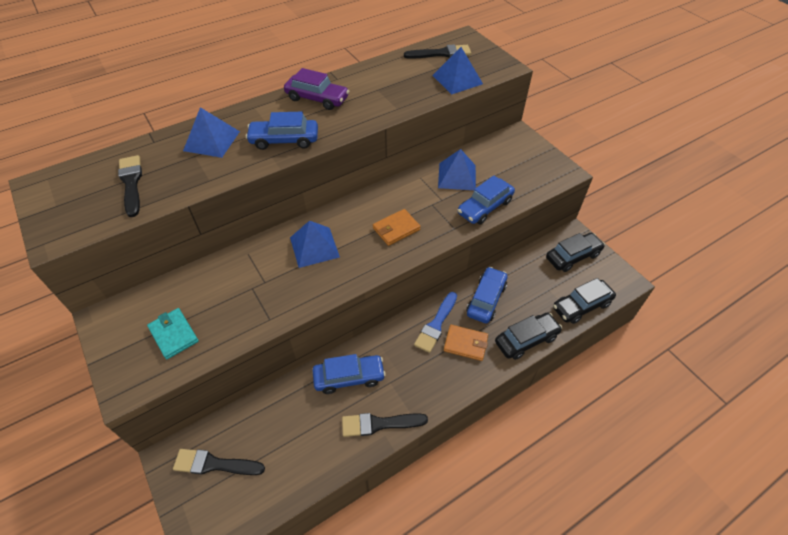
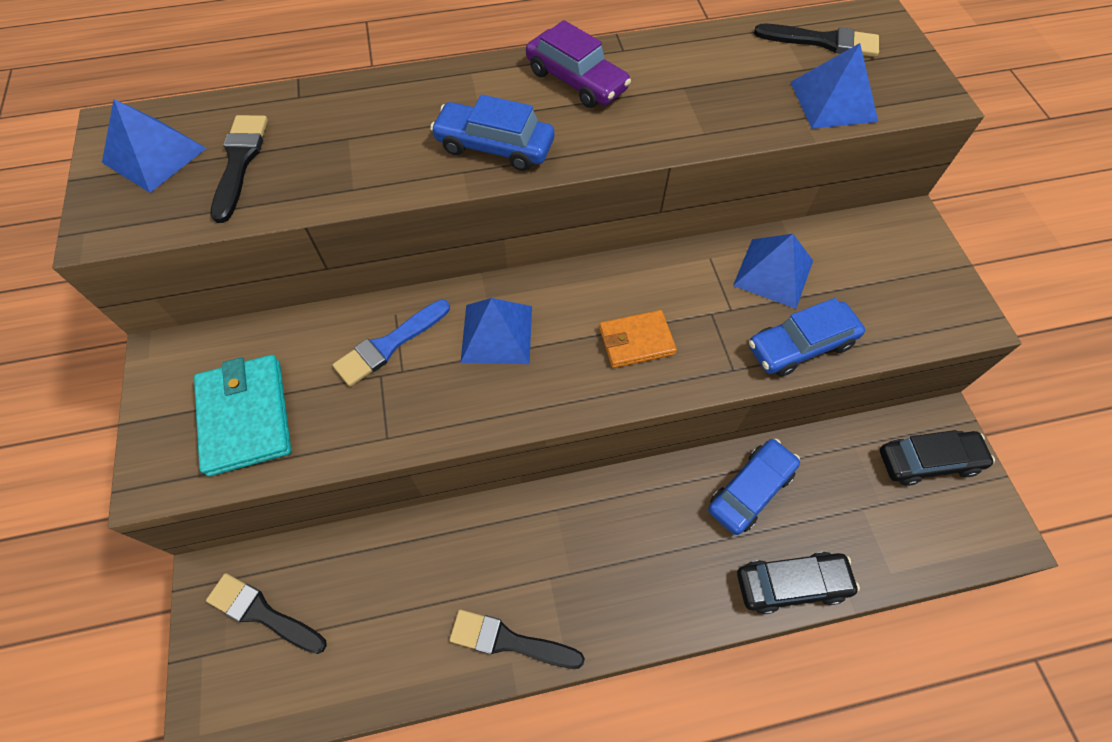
camera: 20 degrees right, 10 degrees up
(174, 334) = (245, 416): turquoise wallet -> turquoise wallet, size x1.55
(211, 141) = (383, 117): blue pyramid -> blue pyramid (154, 155)
(349, 377) = (492, 547): blue car -> none
(436, 324) = (654, 506): blue brush -> blue brush (389, 345)
(465, 344) = (689, 556): orange wallet -> none
(581, 306) = (909, 556): black car -> none

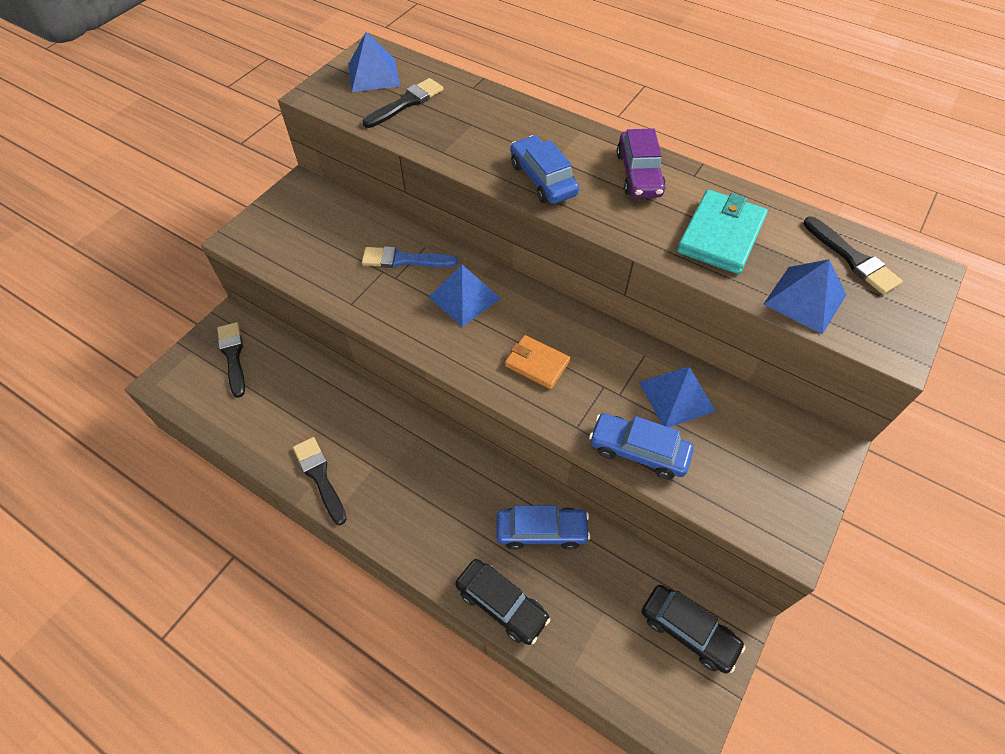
camera: 45 degrees right, 5 degrees down
(245, 416) = (303, 242): turquoise wallet -> turquoise wallet (720, 235)

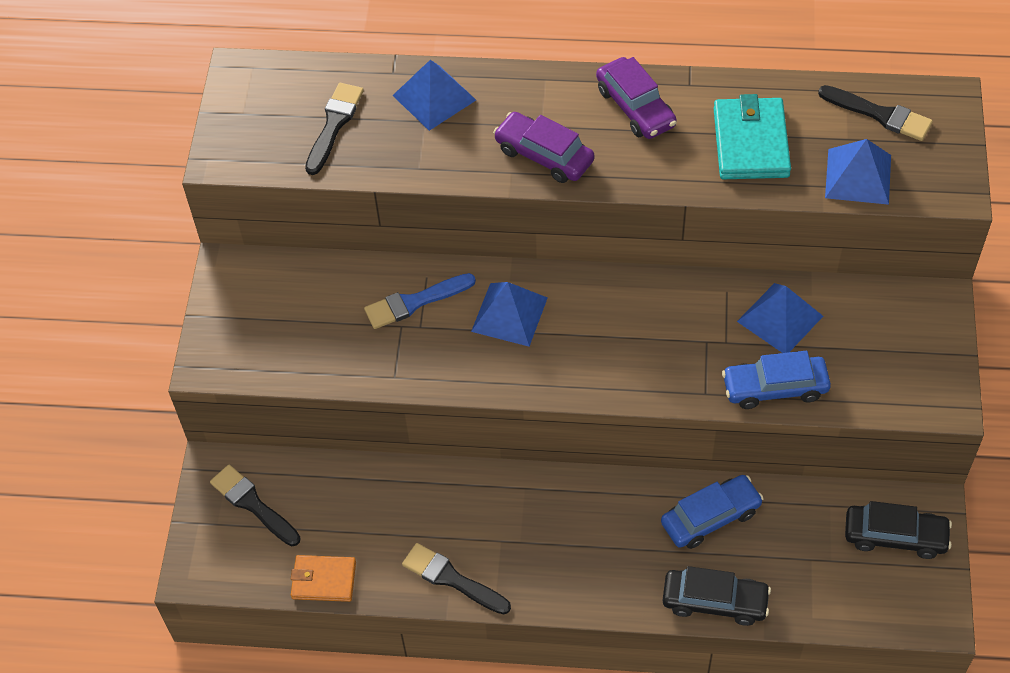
camera: 25 degrees left, 0 degrees up
(373, 75) = (268, 103): blue pyramid -> blue pyramid (434, 97)
(537, 364) = (629, 349): orange wallet -> orange wallet (324, 580)
(543, 179) = (544, 155): blue car -> purple car

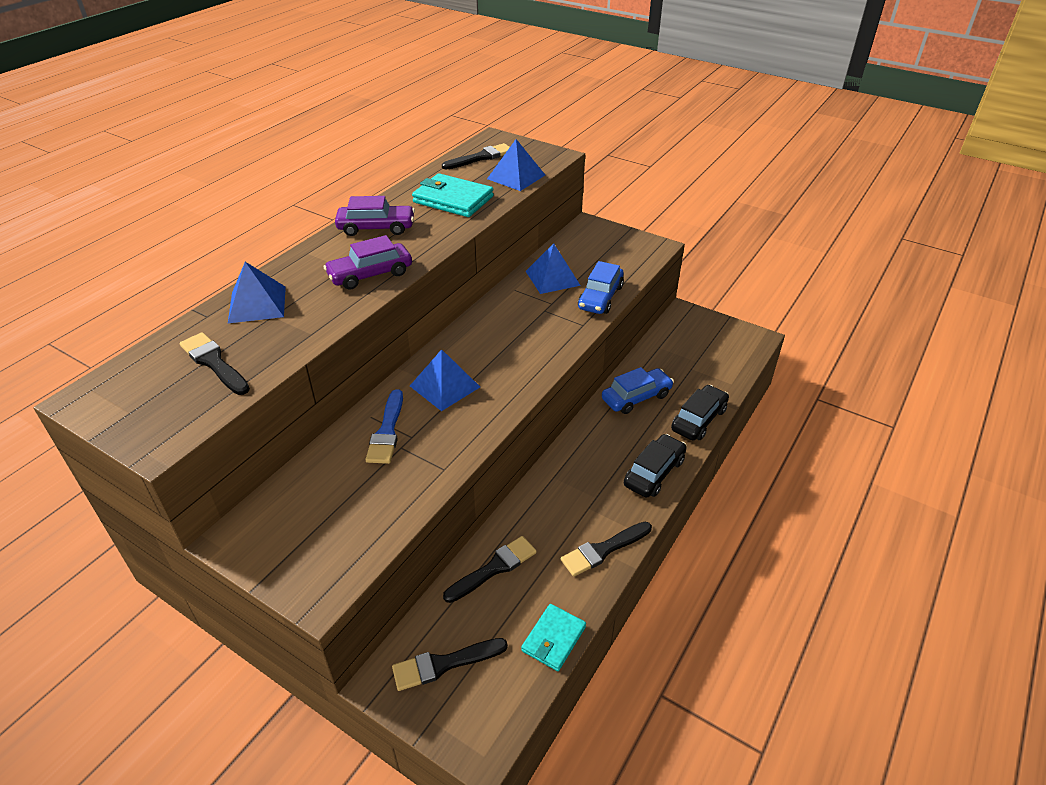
camera: 65 degrees left, 15 degrees down
(324, 580) = (553, 639): orange wallet -> turquoise wallet
(374, 491) = (494, 568): none -> black brush
(710, 517) = (636, 397): blue car -> blue car turned 60 degrees clockwise
(895, 536) = (695, 332): black car -> black car (654, 472)

